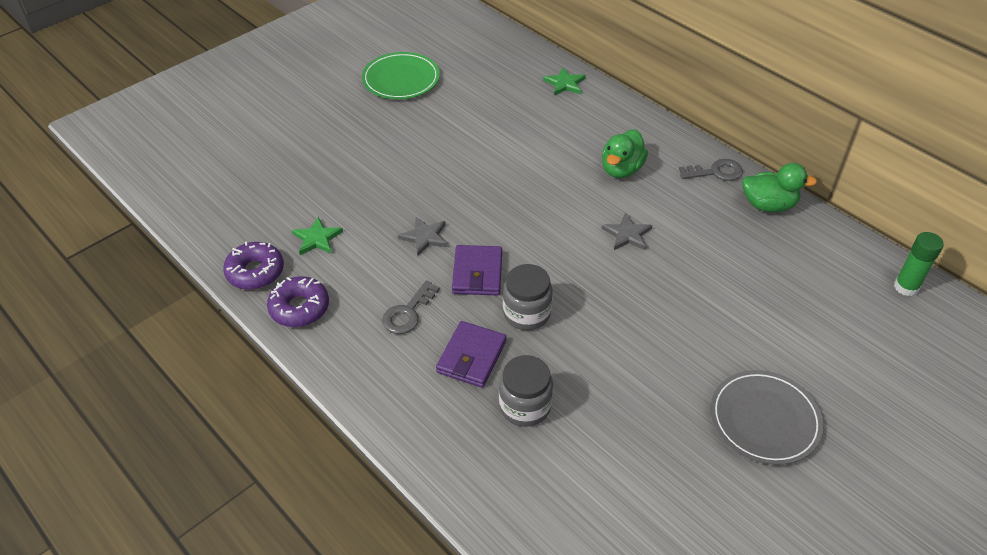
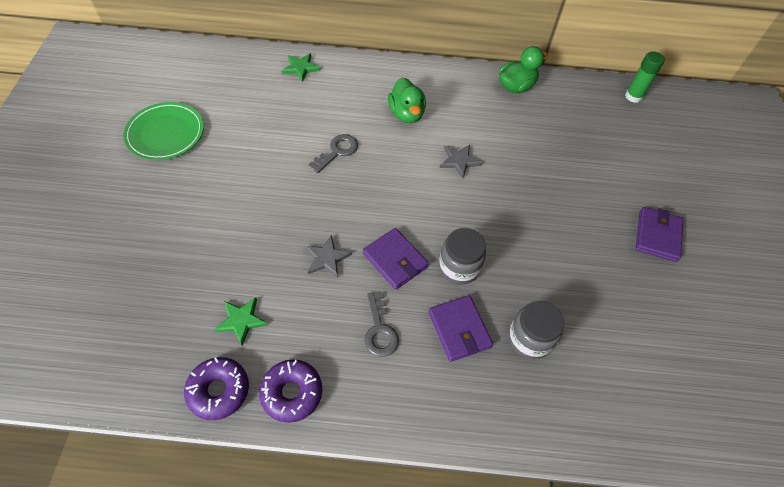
camera: 45 degrees left, 10 degrees up
(716, 172) = (464, 81): grey key -> grey key (337, 151)
(764, 419) = (657, 236): grey plate -> purple wallet

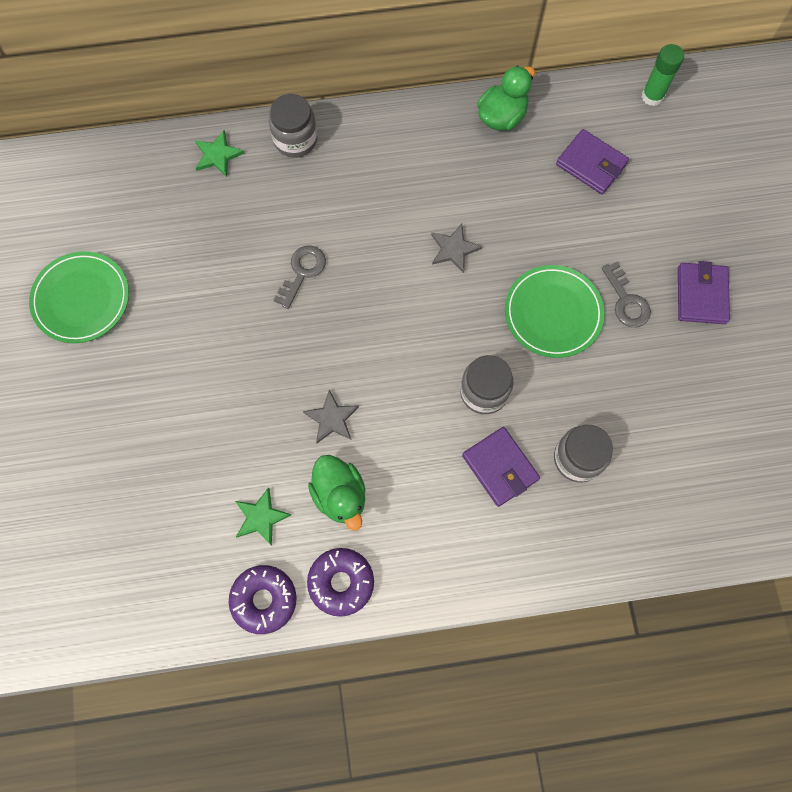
camera: 10 degrees left, 15 degrees up
(360, 70) = (295, 140): none -> grey jar
(380, 330) = (414, 489): grey key -> grey key (626, 301)
(395, 260) = (410, 402): purple wallet -> purple wallet (591, 164)
(406, 114) = (373, 194): green duck -> green duck (340, 495)
(529, 222) = (553, 313): none -> green plate

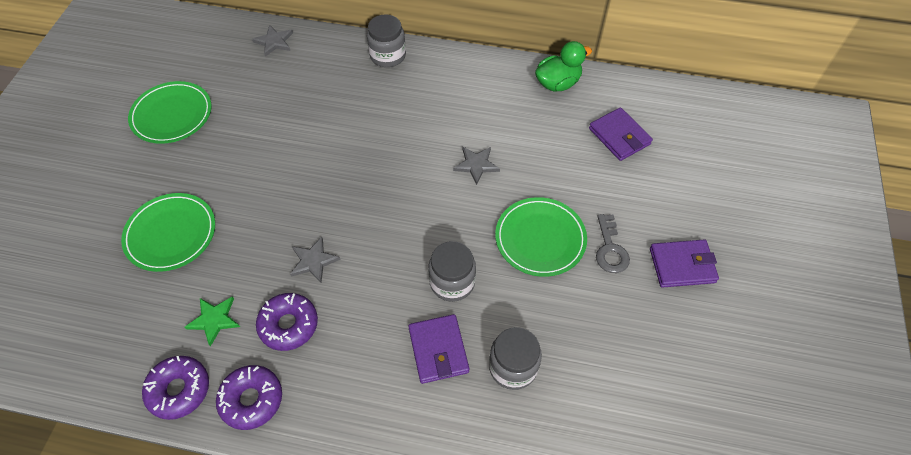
camera: 20 degrees right, 15 degrees down
(151, 162) = (274, 42): none -> grey star
(162, 442) = (171, 234): none -> green plate
(218, 155) = (325, 50): green star -> none
(302, 272) = (346, 145): grey key -> none
(340, 495) = (289, 325): green duck -> purple donut
(652, 96) = (691, 102): green glue stick -> none
(701, 295) = (682, 265): purple wallet -> purple wallet turned 60 degrees clockwise

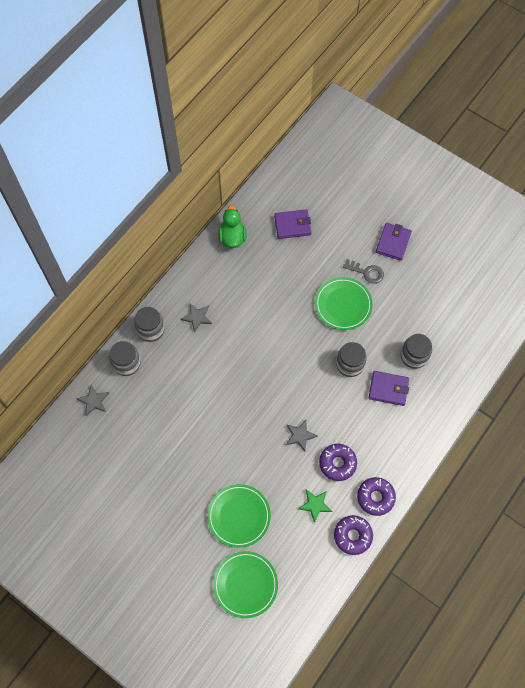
camera: 65 degrees left, 10 degrees up
(172, 115) = (131, 492): green plate -> green plate (245, 584)
(334, 51) = (126, 363): none -> grey jar
(476, 165) = (273, 315): grey star -> grey star (197, 317)

